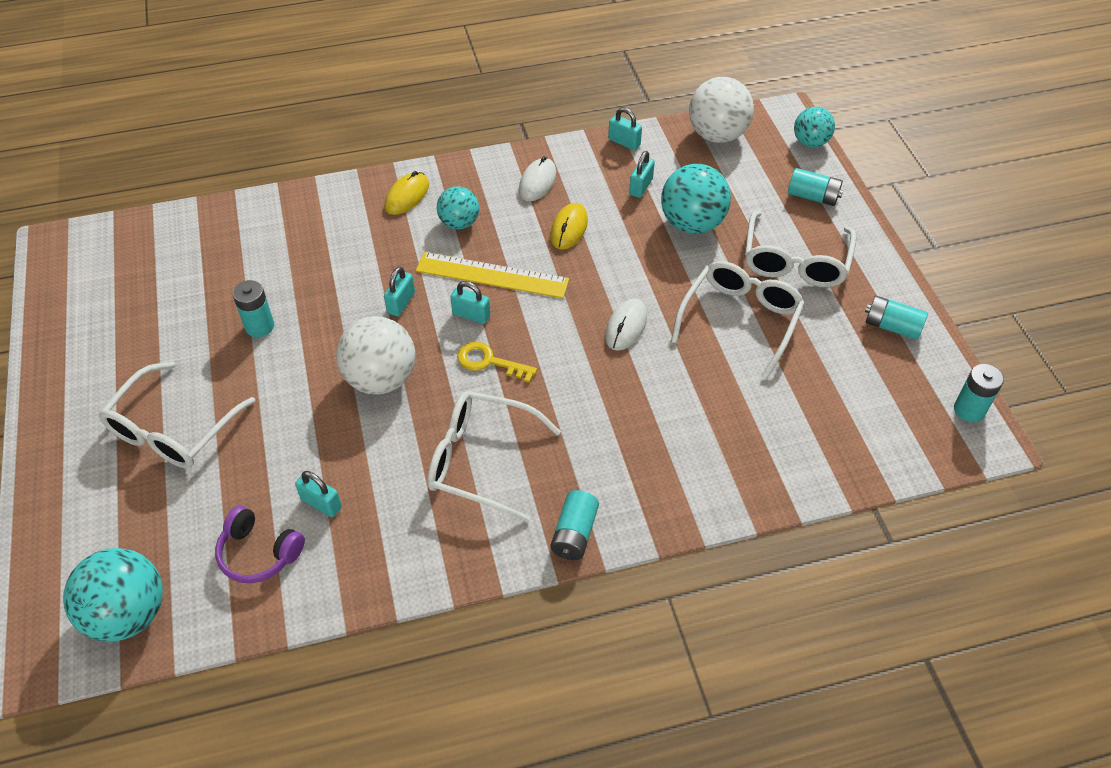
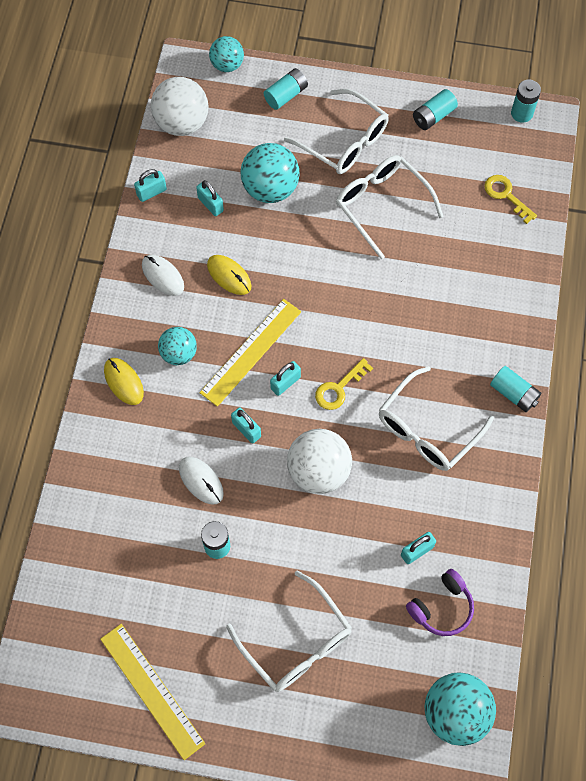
camera: 65 degrees left, 15 degrees up
(87, 331) = (152, 690): none -> yellow ruler
(626, 326) = (350, 281): white mouse -> white mouse (201, 481)
(841, 432) = (506, 195): none -> yellow key

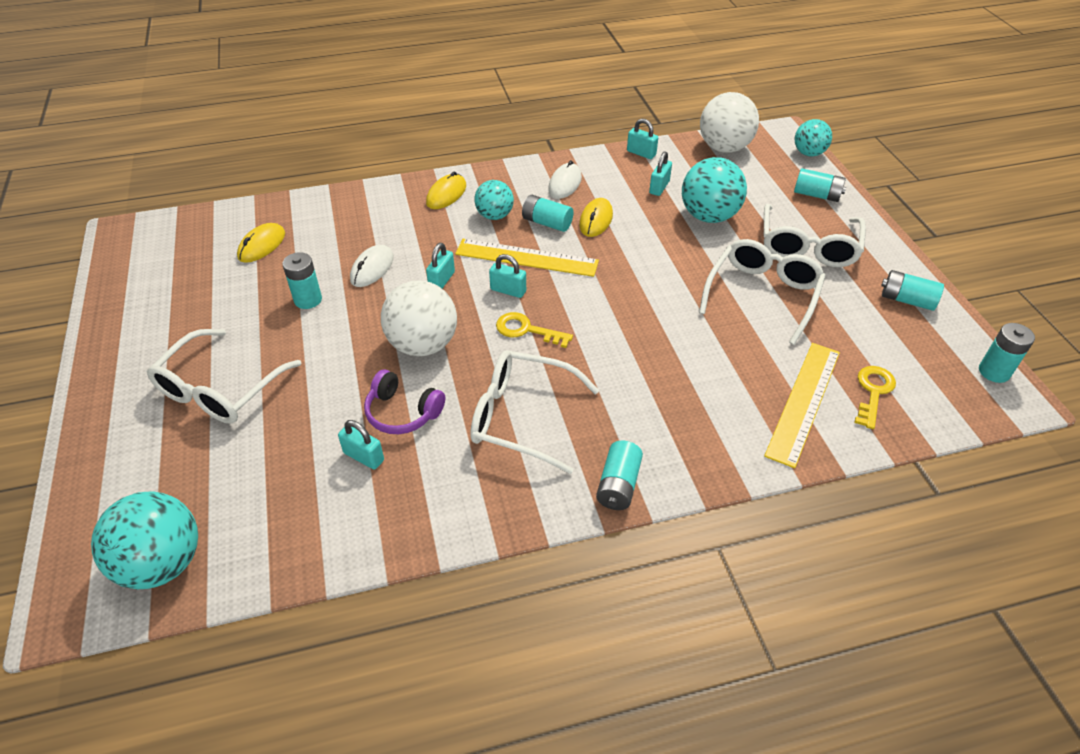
camera: 65 degrees right, 20 degrees down
(116, 568) = (262, 245): none -> yellow mouse
(152, 690) = (144, 304): yellow ruler -> yellow ruler (804, 402)
(212, 316) = (547, 223): none -> turquoise battery
(441, 607) = (300, 503): purple headphones -> purple headphones (402, 412)

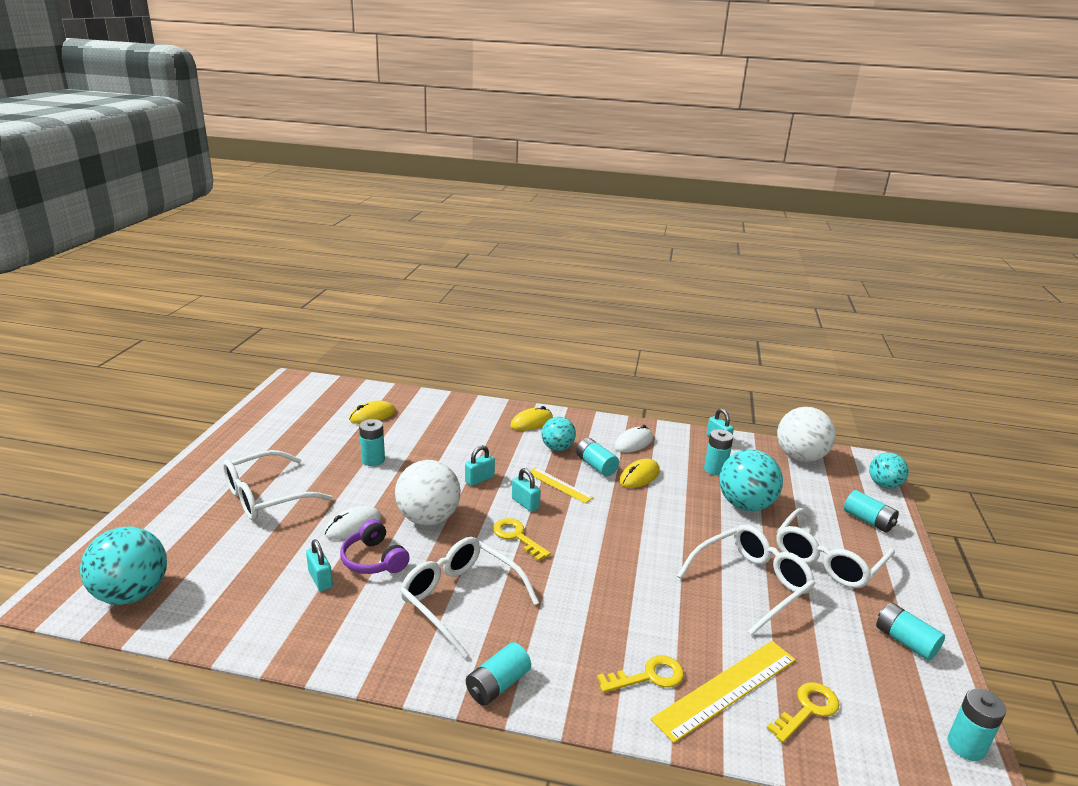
camera: 25 degrees right, 20 degrees down
(372, 268) = (435, 454): white mouse -> white mouse (353, 526)
(526, 257) = (559, 485): yellow ruler -> yellow ruler, size x0.59
(659, 187) = (715, 469): turquoise padlock -> turquoise battery
(737, 418) = (649, 676): none -> yellow key

